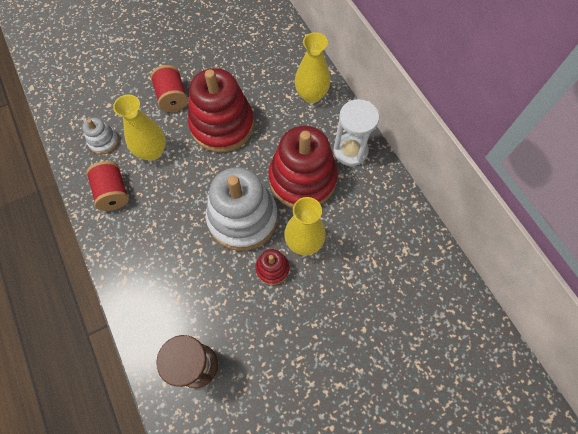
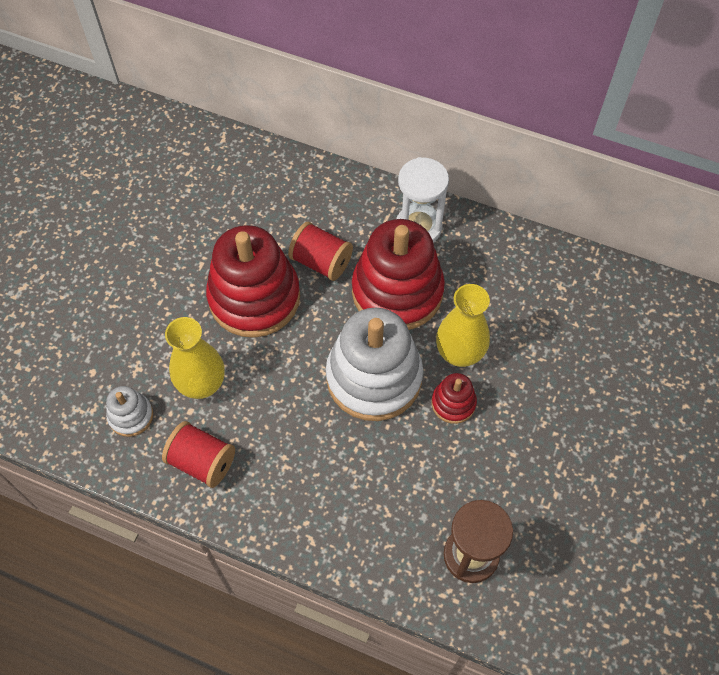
camera: 40 degrees left, 5 degrees down
(172, 97) = (164, 308): red spool -> red spool (321, 262)
(311, 95) = (322, 197): yellow vase -> none

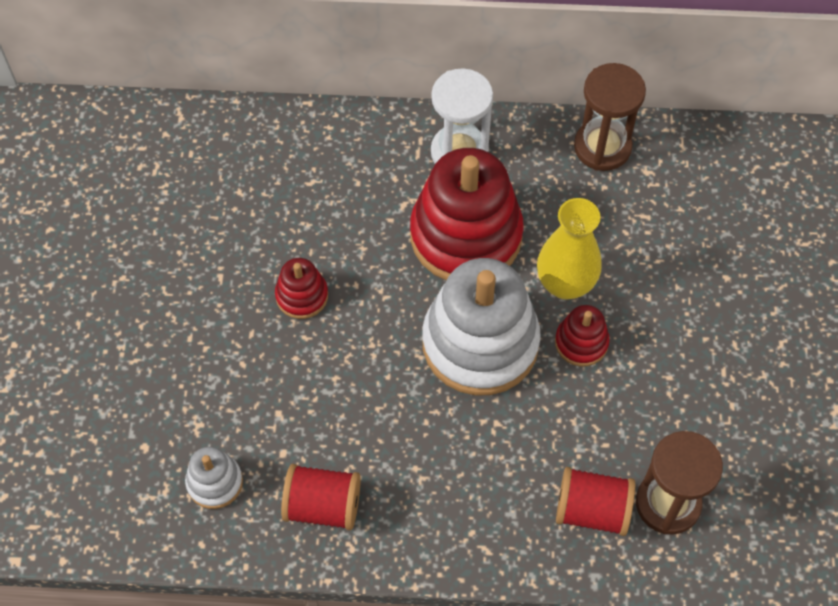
camera: 20 degrees left, 0 degrees up
(202, 384) = (283, 417): yellow vase -> none
(254, 297) = (302, 296): red stacking toy -> red stacking toy, size x0.46
(321, 262) = (363, 229): red spool -> red spool (592, 510)
(532, 257) = (602, 147): none -> brown hourglass

